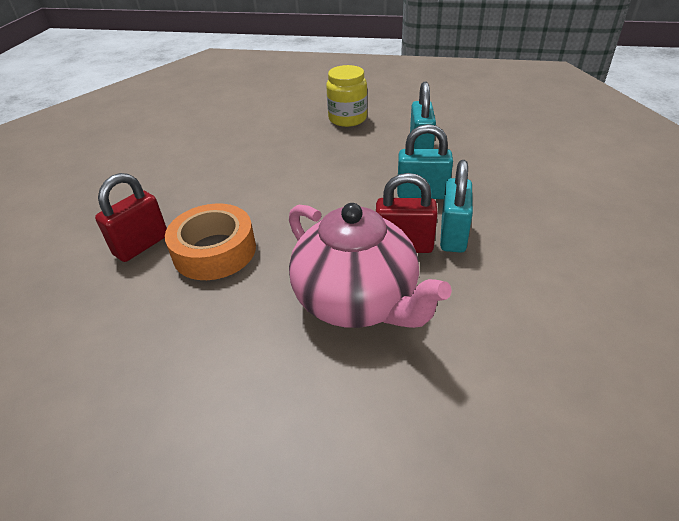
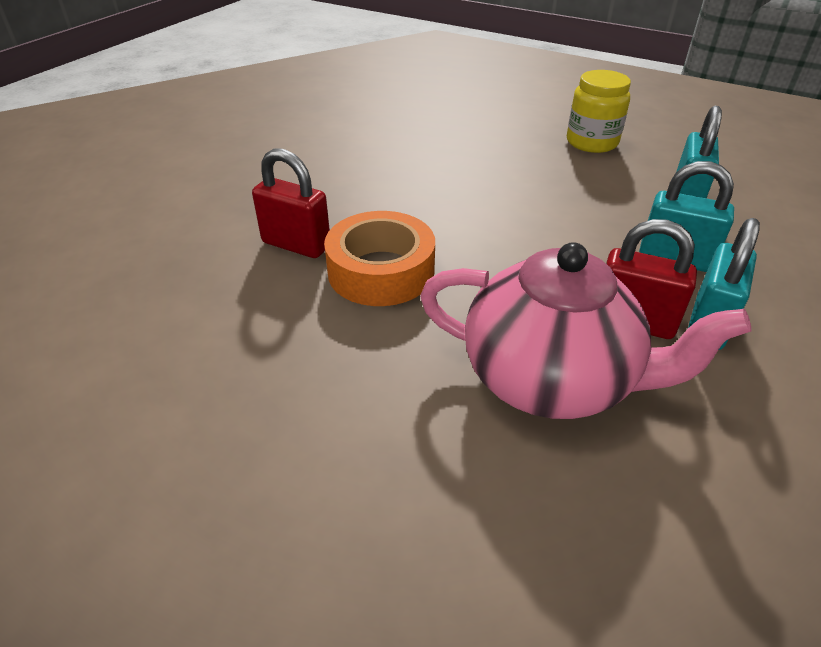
camera: 15 degrees right, 0 degrees up
(141, 245) = (296, 245): red padlock -> red padlock turned 60 degrees clockwise
(357, 301) = (551, 379): pink teapot -> pink teapot turned 45 degrees counterclockwise

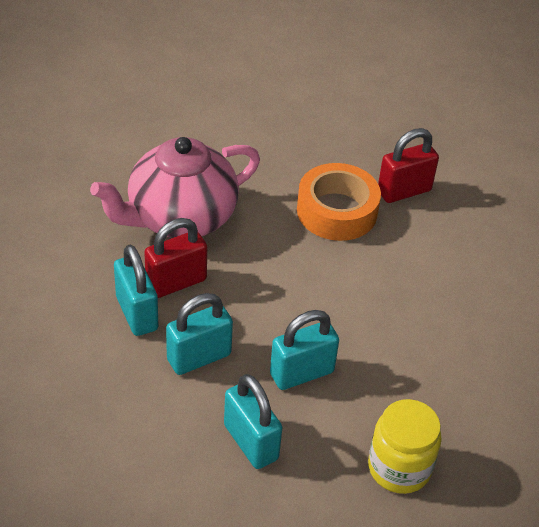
camera: 125 degrees right, 5 degrees up
(594, 204) = (301, 373): none -> turquoise padlock

